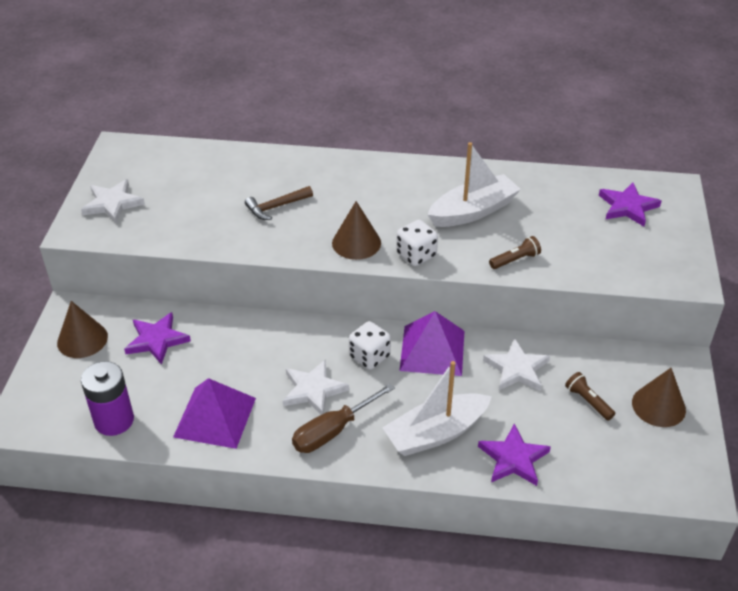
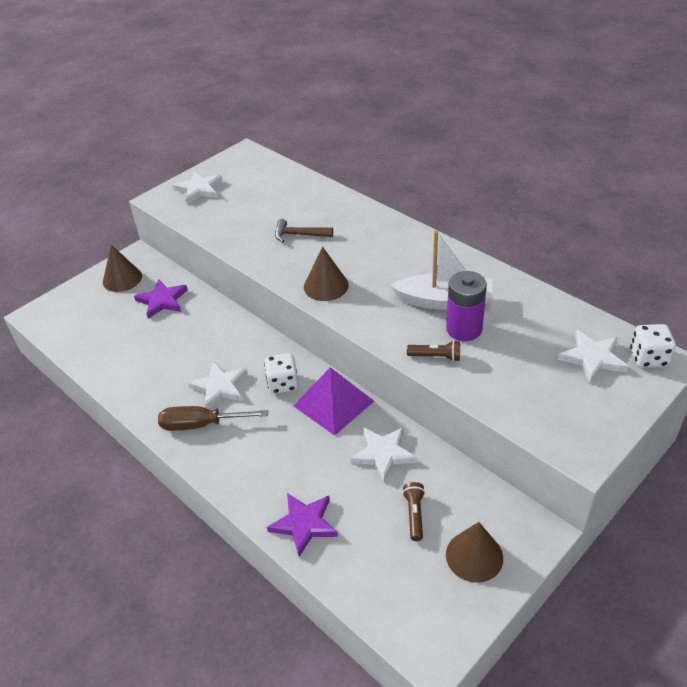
camera: 40 degrees right, 0 degrees up
(114, 420) = (84, 341): purple battery -> purple battery (464, 329)
(215, 417) = (141, 372): purple pyramid -> none
(416, 255) = (360, 316): white dice -> white dice (648, 358)
(436, 433) = (268, 468): white boat -> none
(627, 207) = (592, 358): purple star -> white star

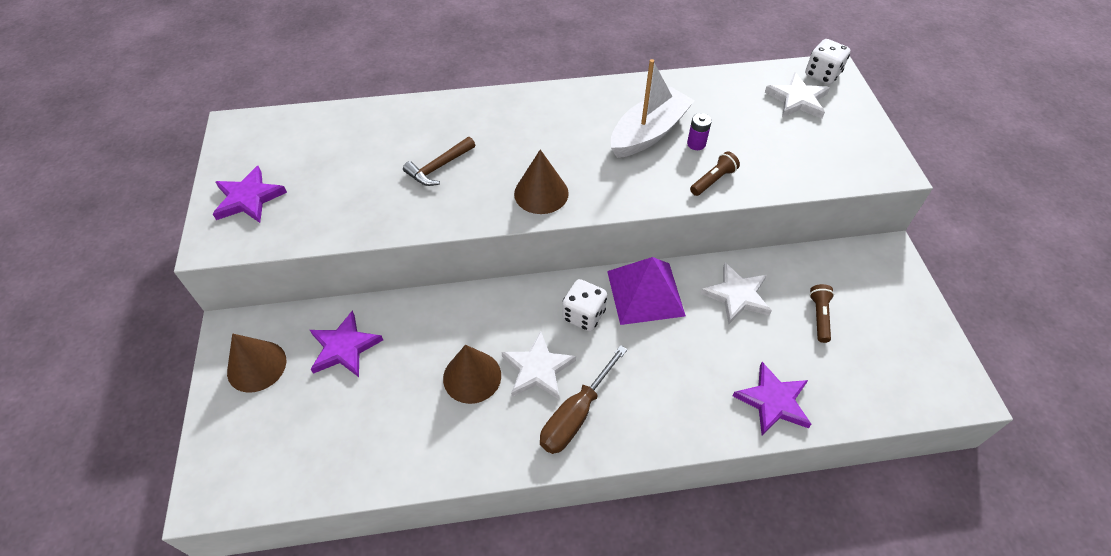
camera: 55 degrees left, 10 degrees up
(199, 189) = (248, 198): white star -> purple star
(414, 514) = (819, 316): brown flashlight -> brown flashlight turned 60 degrees clockwise
(464, 329) = (696, 144): purple battery -> purple battery, size x0.50
(474, 556) = (887, 306): brown cone -> brown cone (472, 376)

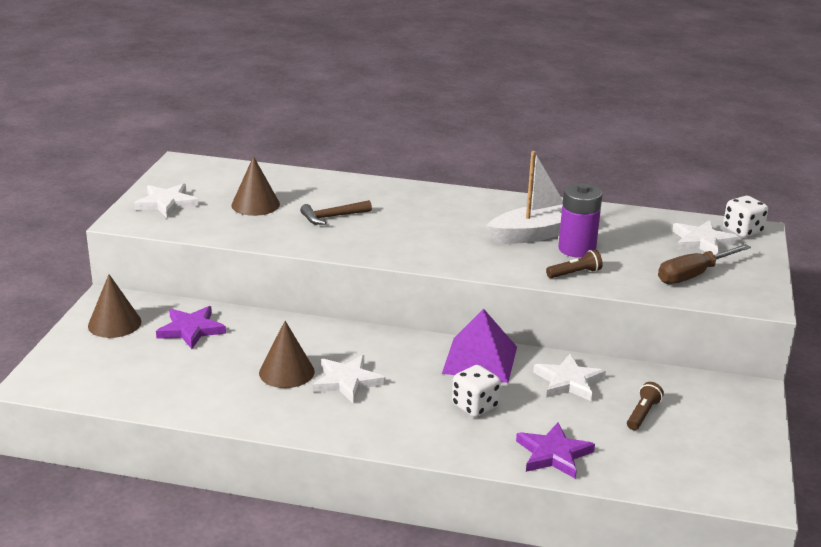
camera: 20 degrees right, 25 degrees down
(248, 198) = (166, 203): purple star -> white star
(541, 193) = (410, 249): brown cone -> brown cone (255, 204)
(576, 414) = (362, 416): brown screwdriver -> brown screwdriver (693, 275)
(583, 315) = (412, 360): white dice -> white dice (475, 406)
(696, 144) = (577, 249): purple battery -> purple battery, size x2.02

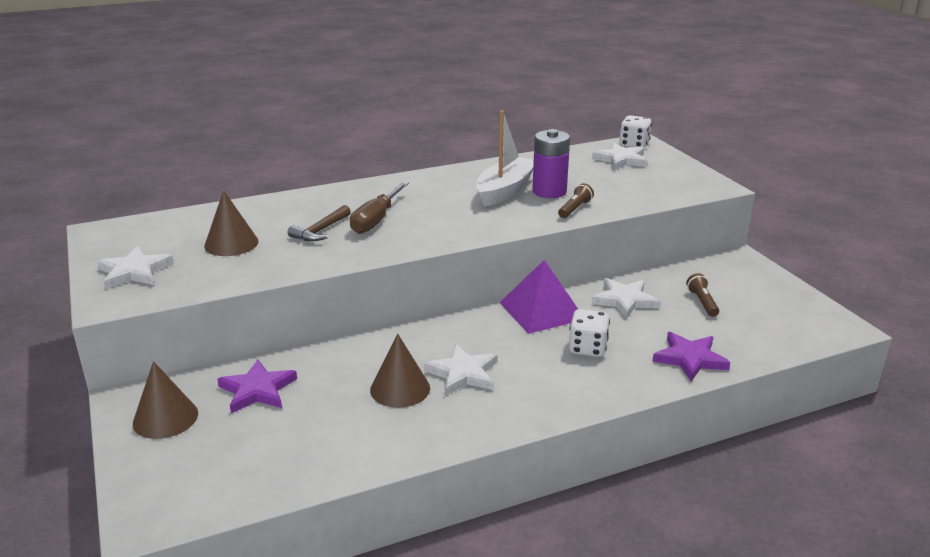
camera: 35 degrees left, 0 degrees up
(693, 275) = (650, 183): brown screwdriver -> brown screwdriver (376, 220)

